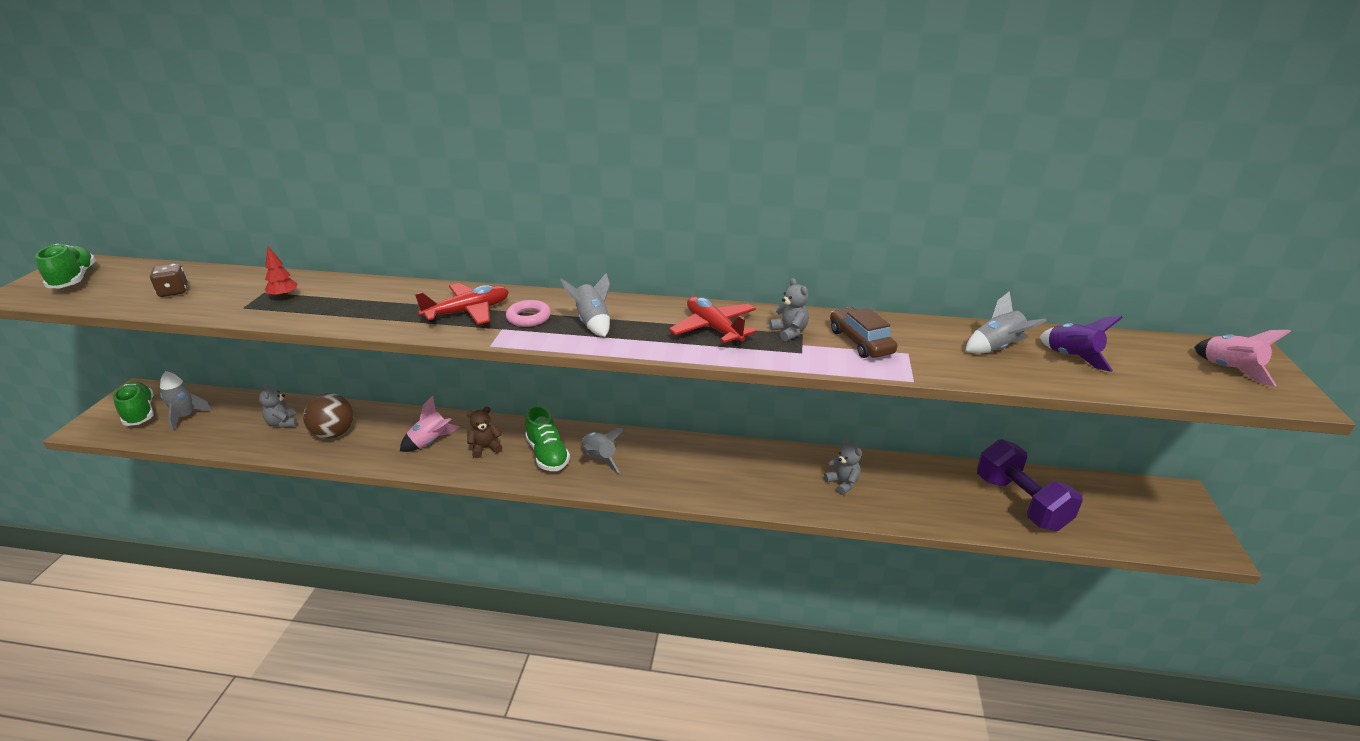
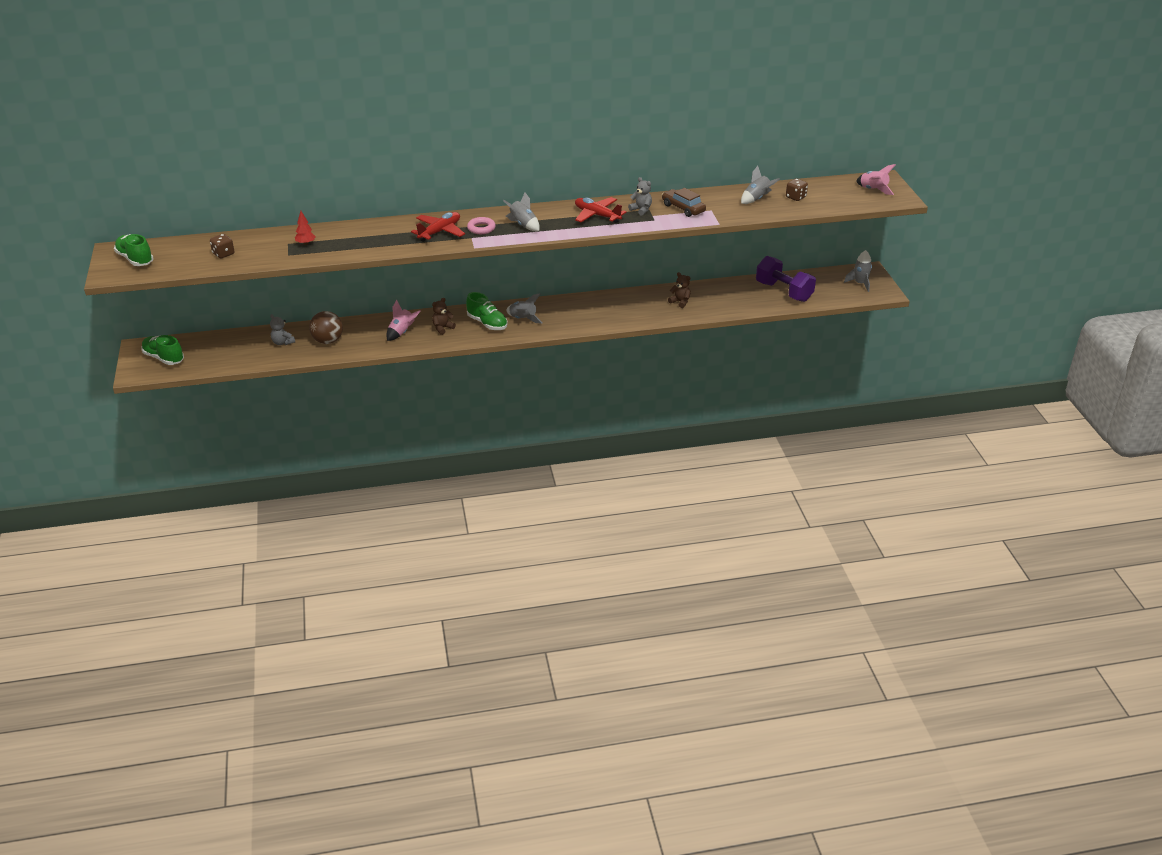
camera: 20 degrees left, 5 degrees up
(186, 416) = (203, 353): grey rocket -> grey rocket (860, 283)
(843, 483) = (680, 302): grey teddy bear -> brown teddy bear
(1071, 357) = (795, 197): purple rocket -> brown dice

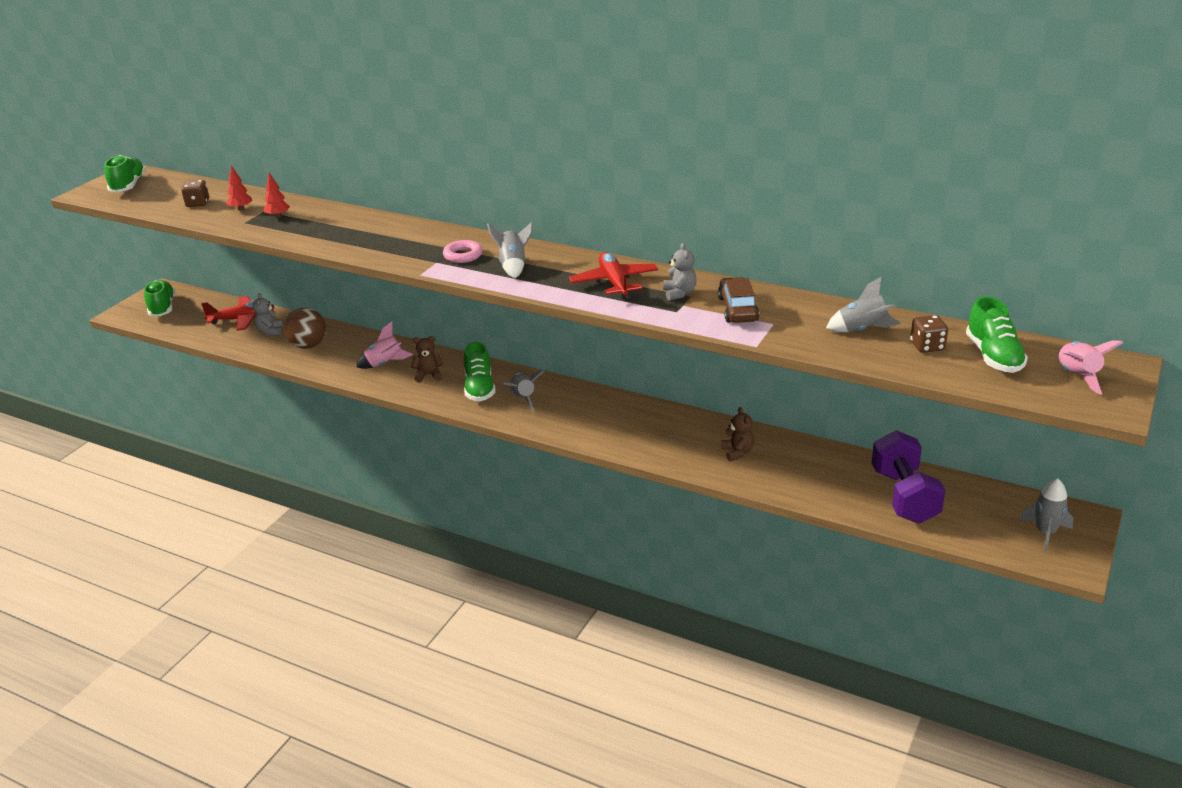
camera: 40 degrees right, 5 degrees down
(267, 247) = (241, 209): none -> red tree
(439, 232) = (416, 245): red plane -> red plane (242, 319)
(829, 192) = (993, 357): none -> green shoe

